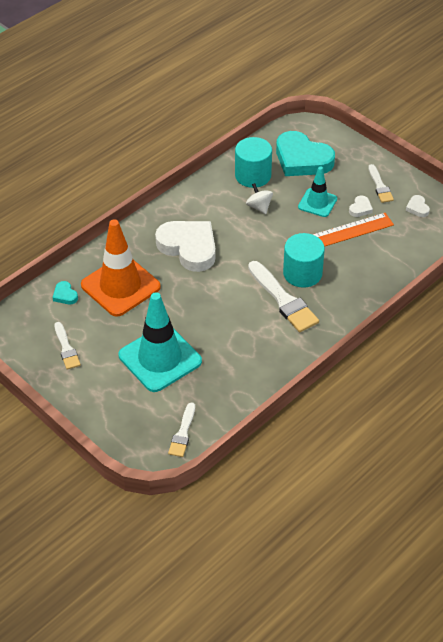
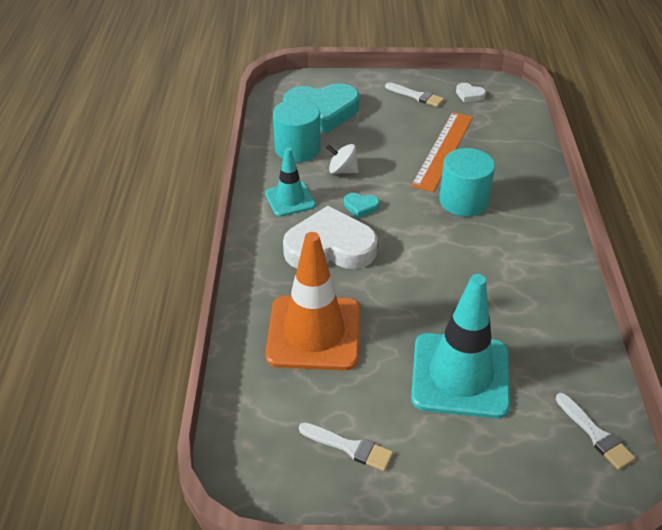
camera: 45 degrees left, 5 degrees down
(65, 295) = (265, 388): turquoise heart -> turquoise heart (360, 207)
(283, 300) = (483, 234): white brush -> none
(317, 203) = (387, 137): turquoise traffic cone -> turquoise traffic cone (290, 199)
(360, 208) = (428, 121): white heart -> none

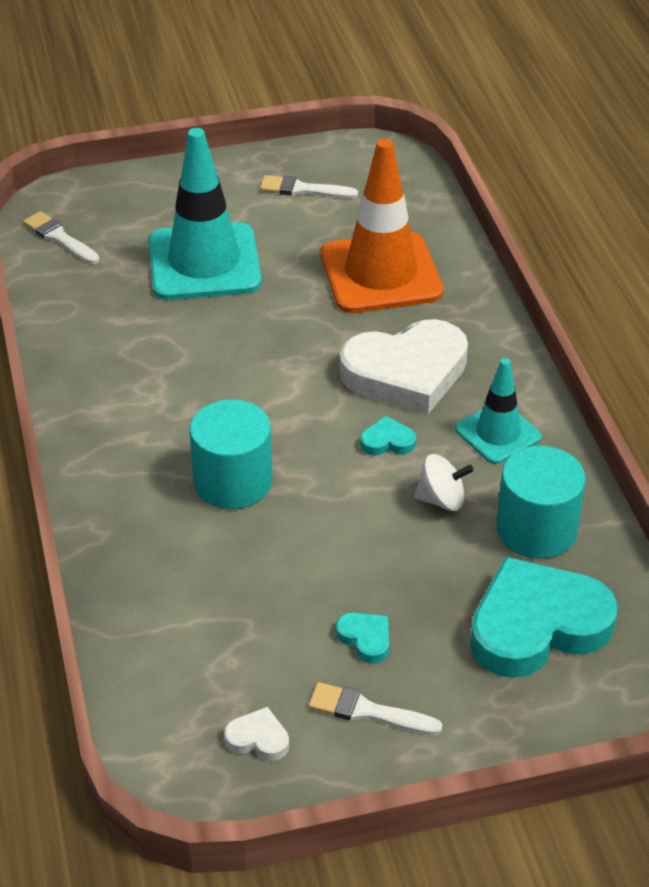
camera: 165 degrees right, 0 degrees up
(408, 120) = (365, 639): none -> turquoise heart
(443, 150) = (284, 577): orange ruler -> none

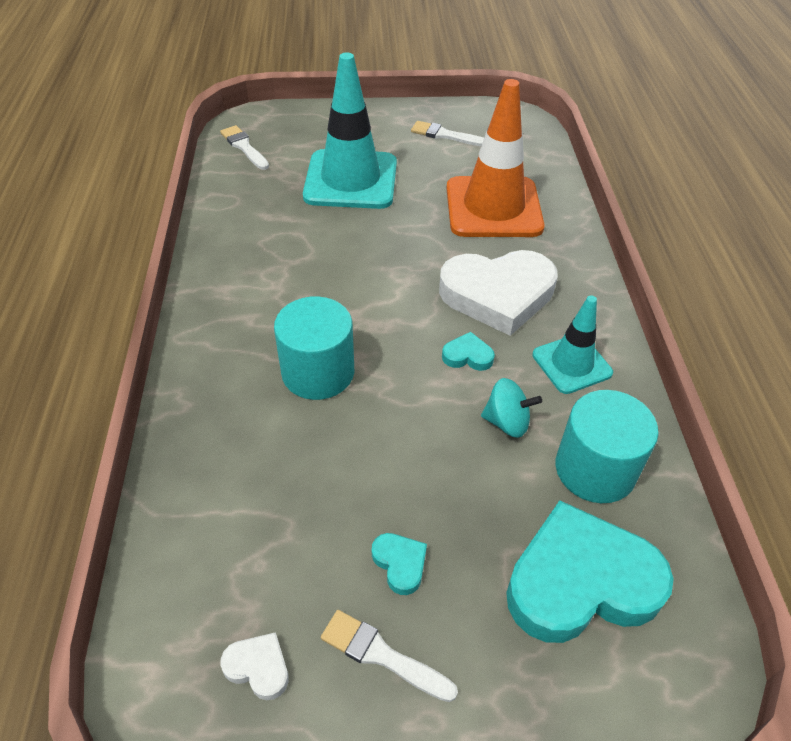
camera: 10 degrees right, 5 degrees up
(441, 500) = (507, 422): white spinning top -> turquoise spinning top

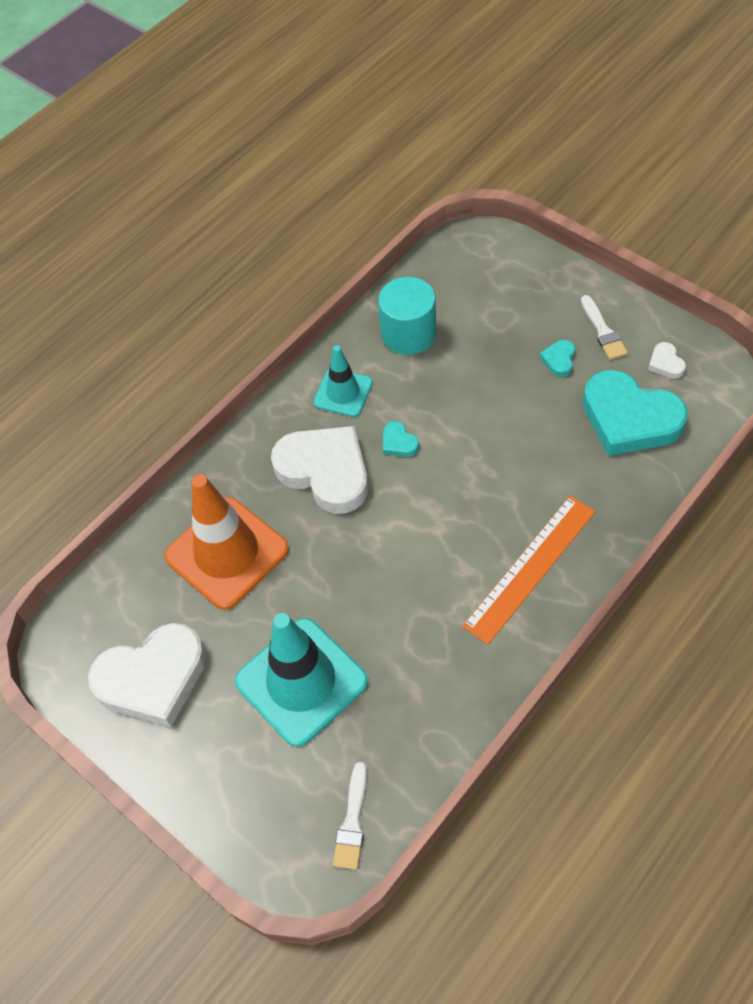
camera: 130 degrees left, 10 degrees up
(245, 333) = (530, 568): none -> orange ruler
(318, 372) = (505, 499): turquoise cylinder -> none
(445, 135) = (153, 678): white brush -> white heart
(507, 422) = (424, 387): turquoise spinning top -> none
(580, 581) = (479, 297): turquoise heart -> turquoise heart (629, 418)

